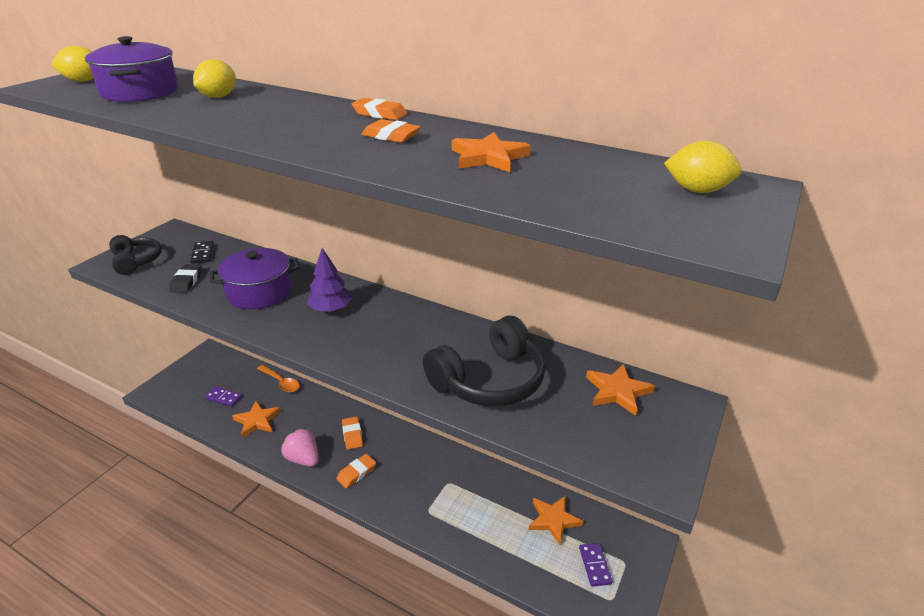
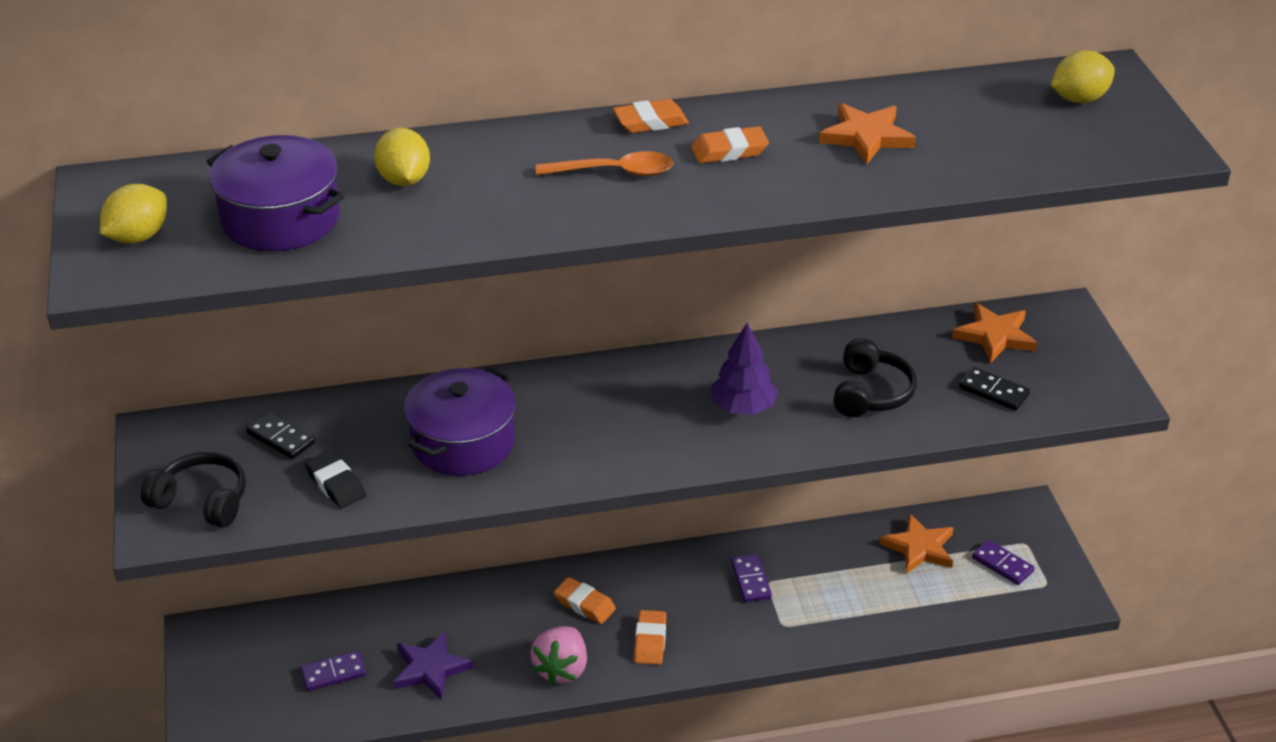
camera: 40 degrees left, 5 degrees up
(257, 421) = (430, 668): orange star -> purple star
(281, 382) = (388, 603): orange spoon -> orange spoon (615, 172)
(303, 459) = (561, 669): pink strawberry -> pink strawberry turned 75 degrees counterclockwise
(330, 309) = (589, 413): purple tree -> purple tree (743, 407)
(441, 475) = (751, 580): none -> purple domino
(489, 380) = (871, 393): black headphones -> black headphones, size x0.61
(571, 424) = (993, 391): none -> black domino

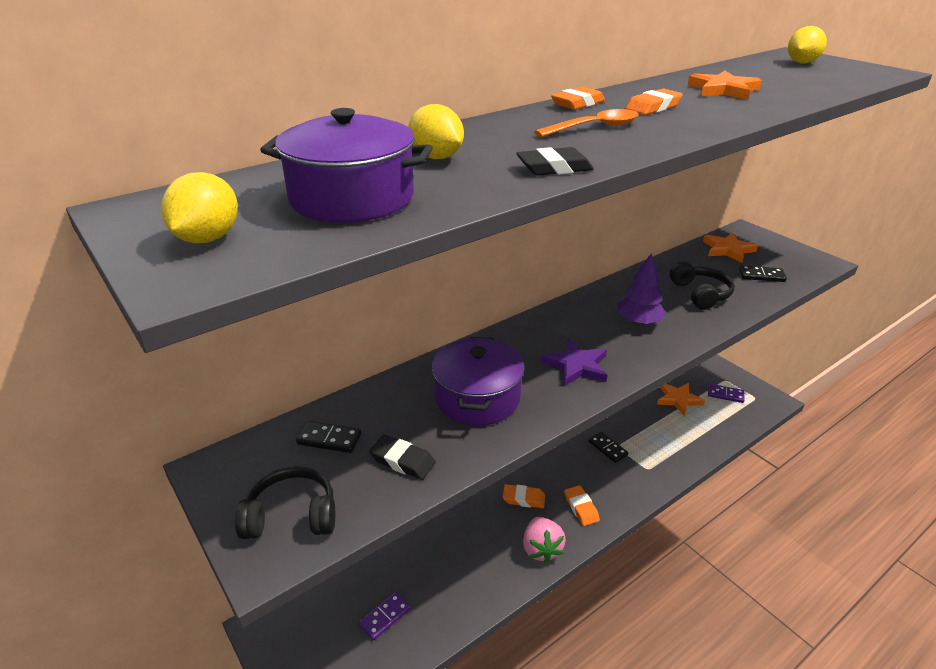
camera: 25 degrees left, 5 degrees down
(430, 668) = (453, 584): purple star -> purple star (576, 366)
(497, 226) = (554, 168): none -> black eraser
(751, 580) = (608, 448): purple domino -> black domino

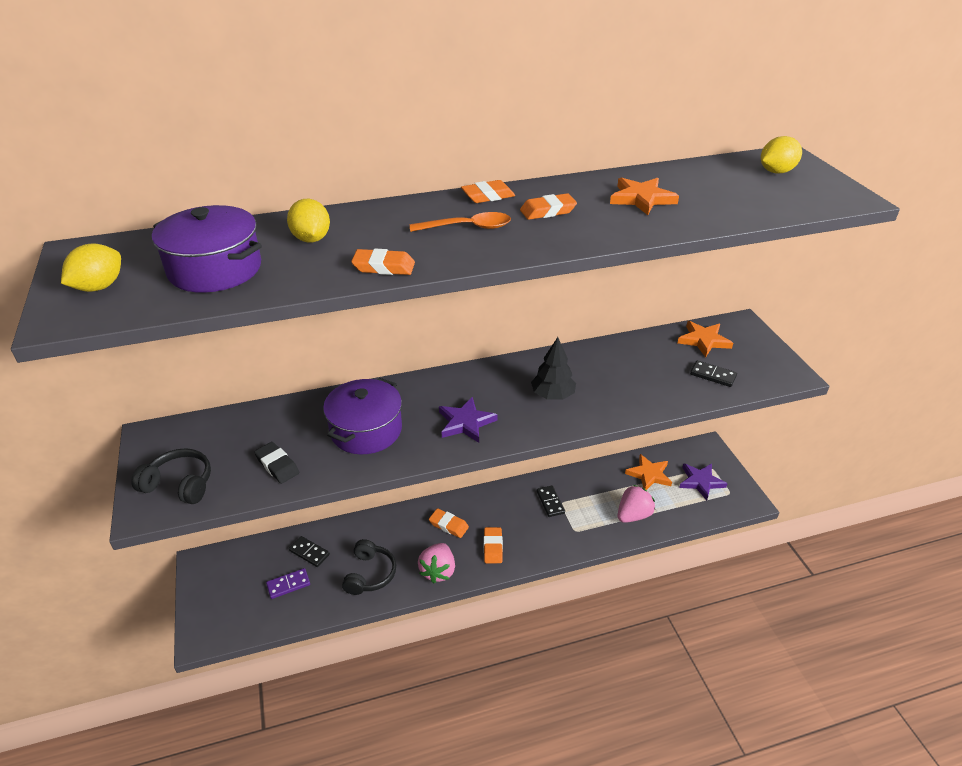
camera: 20 degrees right, 5 degrees up
(329, 439) = (238, 434): black domino -> black domino (309, 552)
(554, 168) = (384, 267): black eraser -> orange eraser
(639, 322) = (552, 395): purple tree -> black tree
(689, 439) = (633, 515): none -> pink strawberry
(700, 294) = (634, 381): black headphones -> black headphones (370, 574)
(725, 394) = (701, 482): purple domino -> purple star

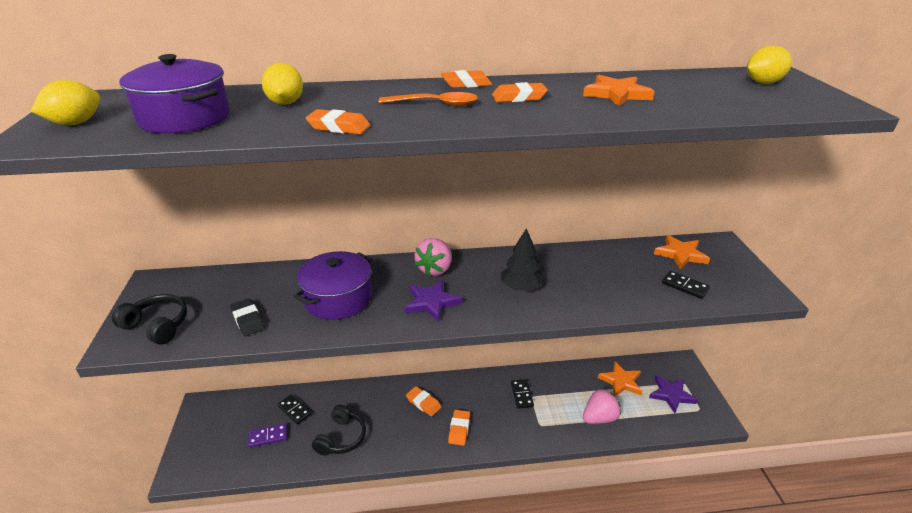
camera: 10 degrees right, 5 degrees down
(438, 571) = (403, 444): pink strawberry -> pink strawberry (435, 269)

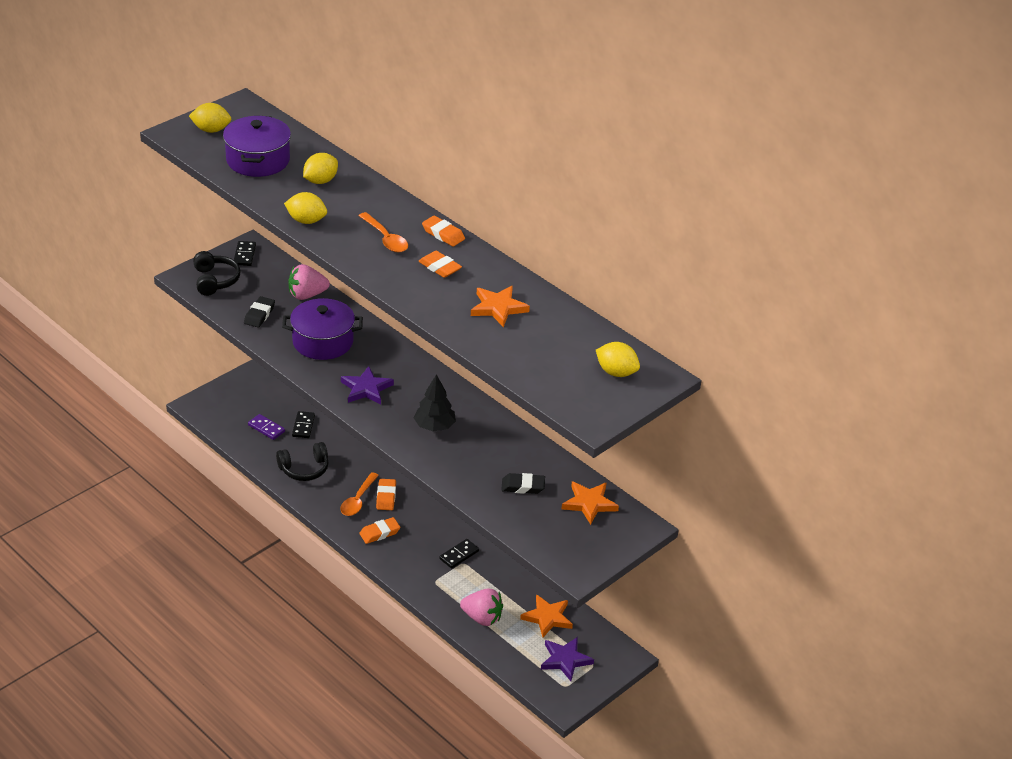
camera: 50 degrees right, 5 degrees up
(339, 127) = (306, 221): orange eraser -> yellow lemon
(410, 422) = (358, 500): none -> orange spoon
(435, 269) = (409, 371): pink strawberry -> pink strawberry (307, 295)
(638, 276) = (523, 486): none -> black eraser
(685, 286) = (535, 518): black domino -> black domino (244, 255)

